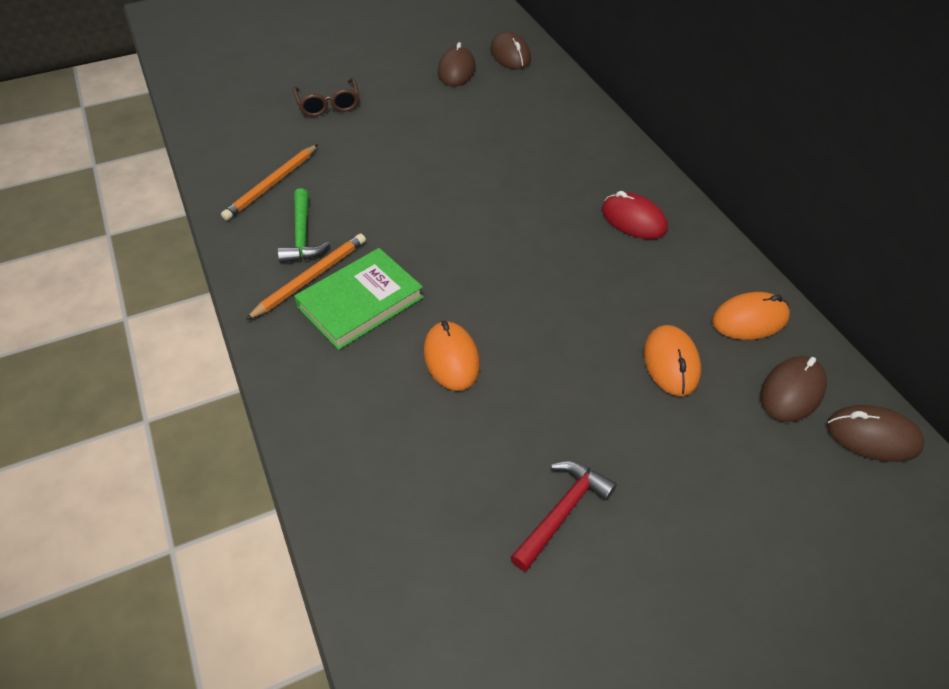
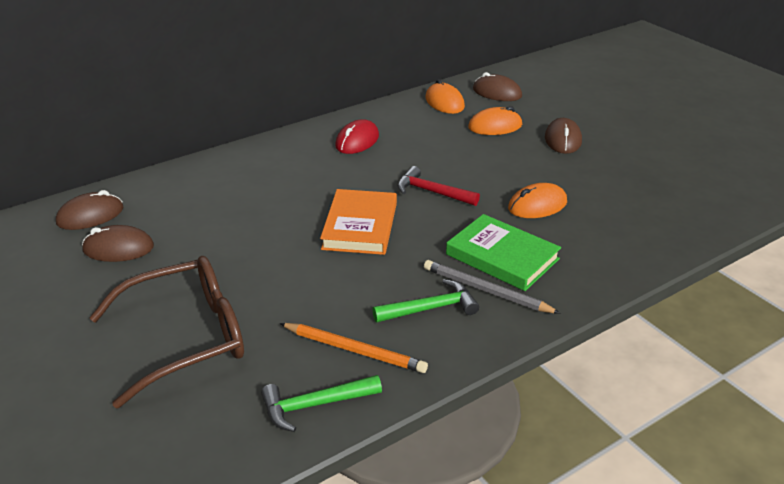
camera: 100 degrees left, 15 degrees down
(224, 160) = (315, 405): none -> green hammer
(310, 278) = (486, 290): orange pencil -> grey pencil
(328, 104) = (186, 338): brown glasses -> brown glasses, size x1.83
(449, 204) = (360, 226): none -> orange book
(562, 512) = (628, 156): red hammer -> red hammer (432, 192)
(872, 436) = (515, 75): brown mouse -> brown mouse (562, 140)

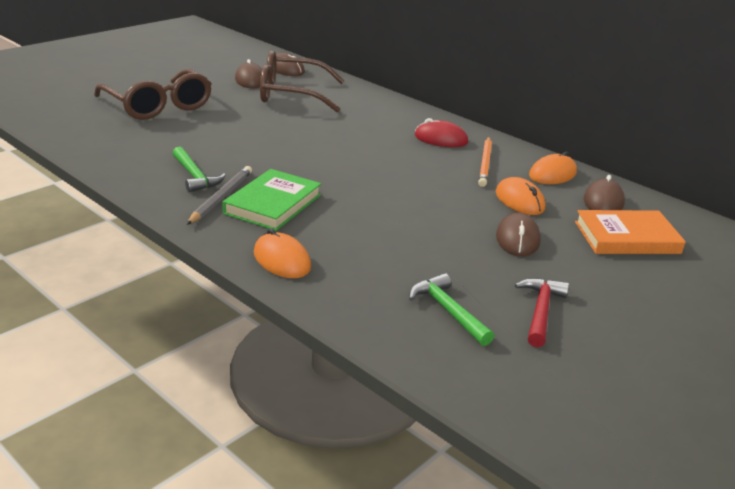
camera: 75 degrees right, 5 degrees down
(189, 219) = (291, 94): none -> brown glasses
(315, 405) = (90, 144): green hammer -> green hammer (448, 311)
(354, 350) = (145, 153): orange pencil -> orange pencil (485, 163)
(360, 226) = (301, 147): orange book -> orange book (626, 237)
(432, 192) = (368, 173): red hammer -> red hammer (540, 311)
(537, 205) = (367, 222): orange mouse -> orange mouse (282, 260)
(562, 140) = (517, 239): brown mouse -> brown mouse turned 75 degrees counterclockwise

